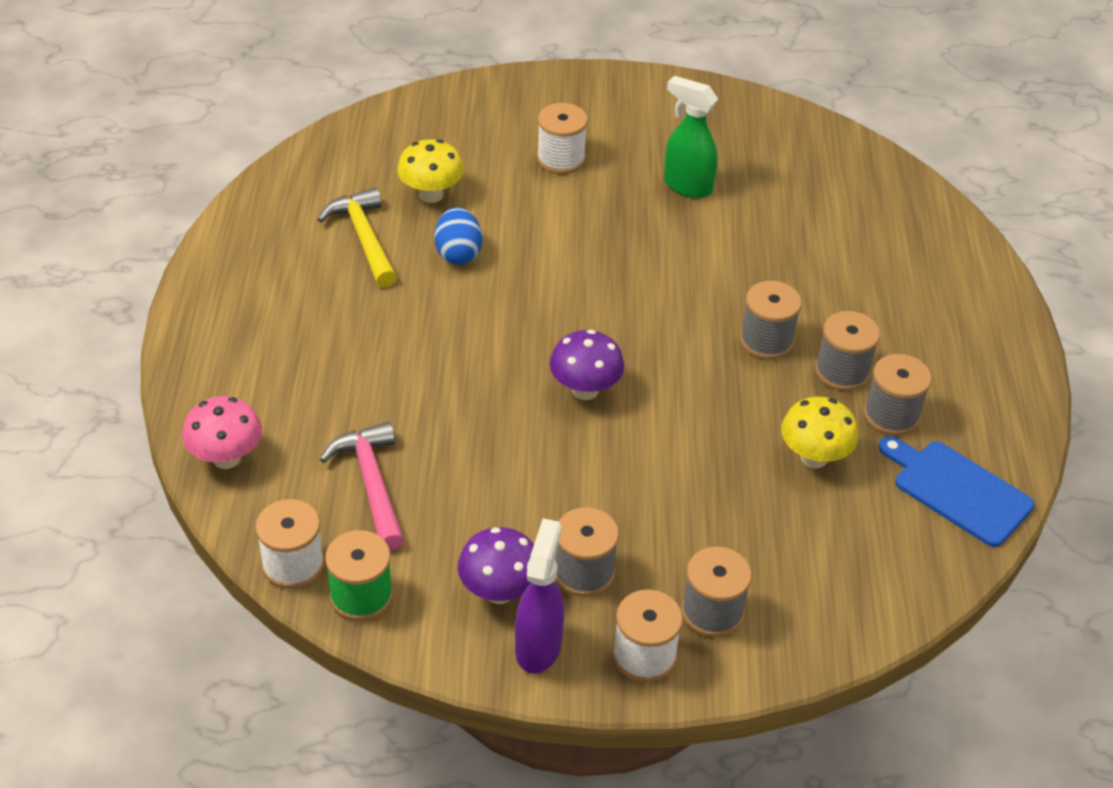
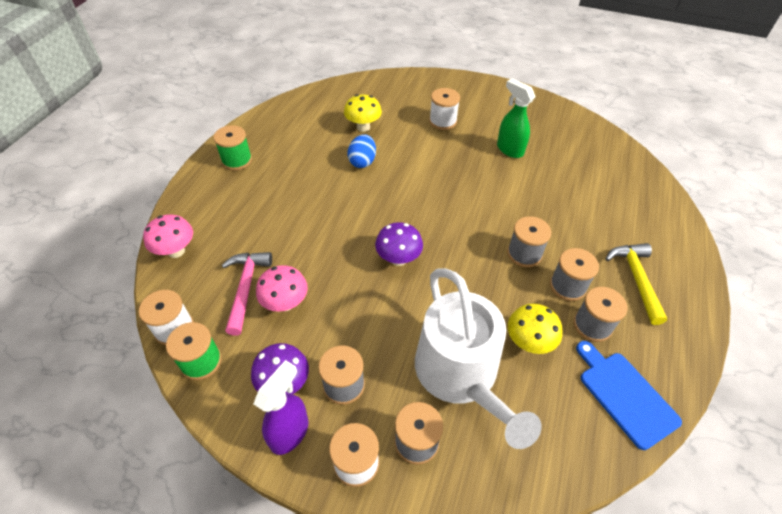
camera: 20 degrees right, 5 degrees up
(242, 295) = (237, 160): none -> green spool
(364, 238) = (316, 143): yellow hammer -> yellow hammer (636, 279)
(445, 490) = (285, 303): none -> pink mushroom
(738, 520) = (461, 375): none -> white watering can

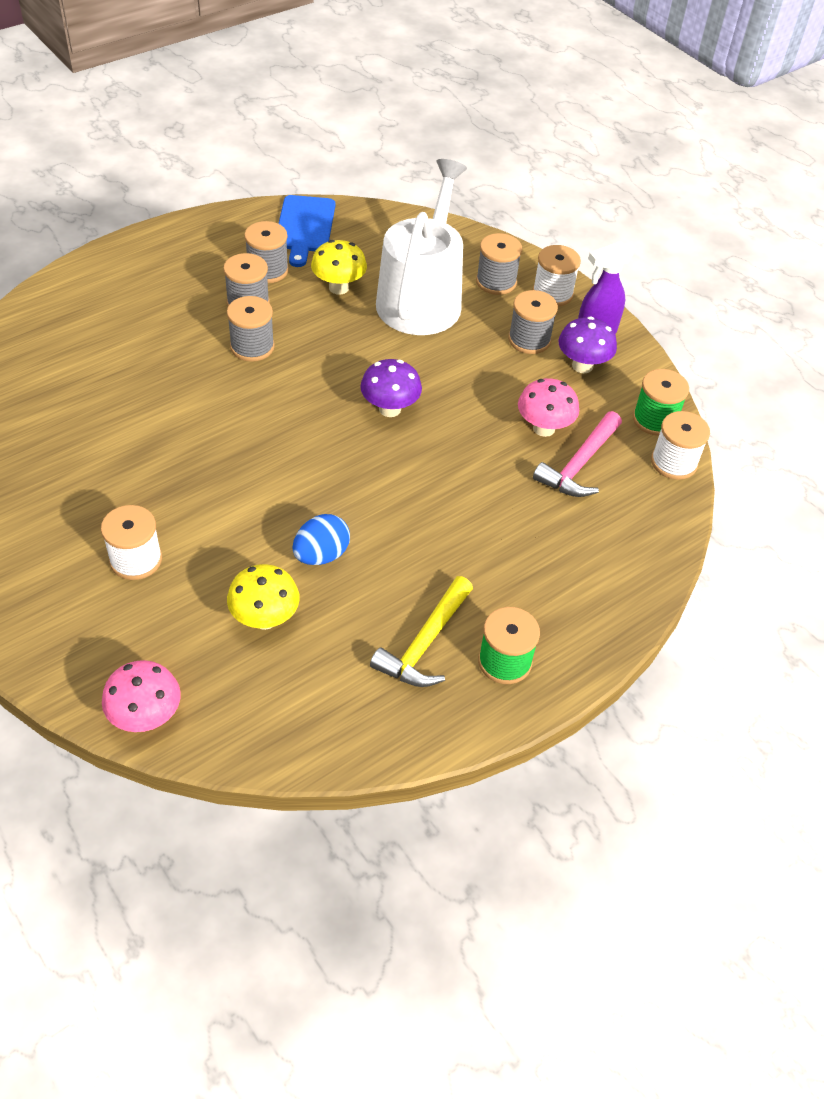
camera: 150 degrees left, 0 degrees up
(176, 251) = (647, 552): pink mushroom -> pink mushroom (146, 717)
(509, 149) = (105, 462): green spray bottle -> none
(636, 279) = (177, 276): yellow hammer -> yellow hammer (425, 643)

